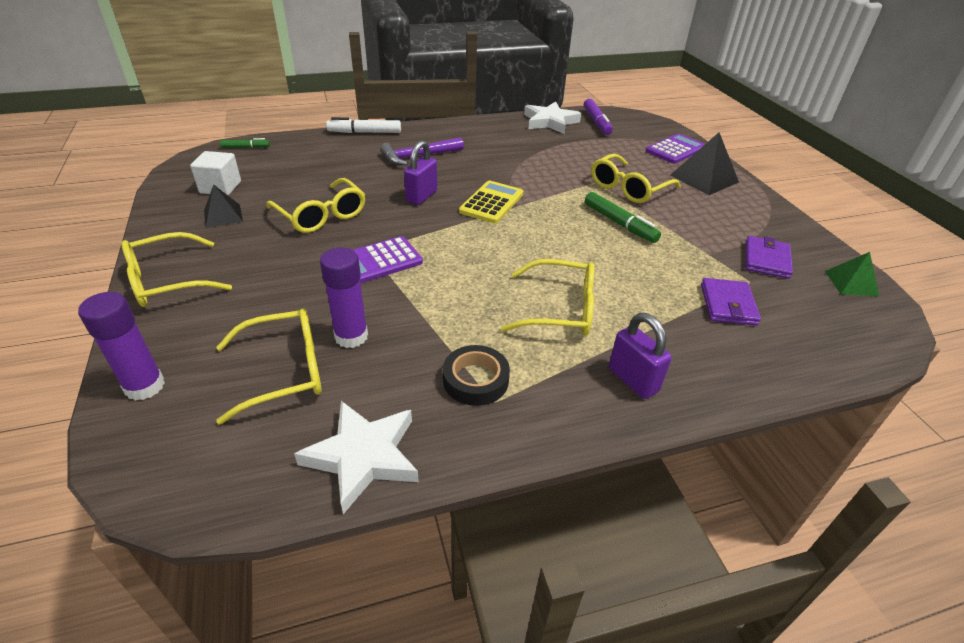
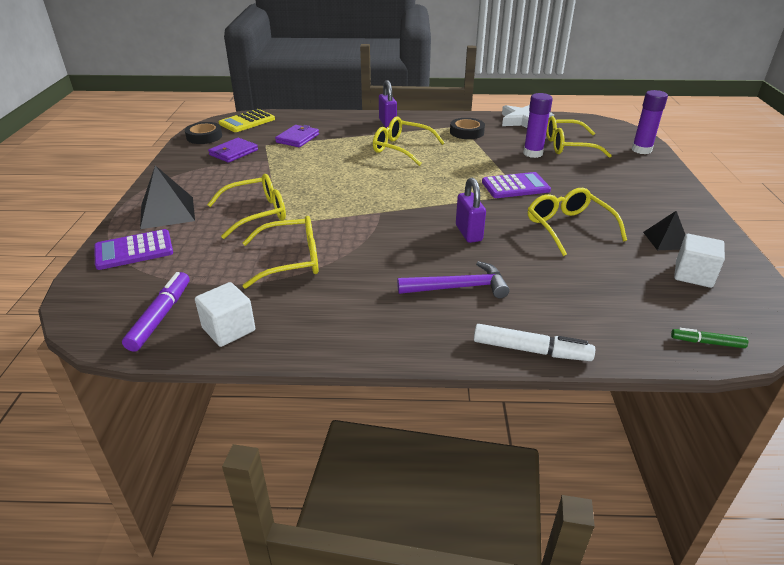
camera: 160 degrees left, 5 degrees down
(167, 281) = (672, 194): yellow glasses -> yellow glasses (291, 260)
(421, 196) = (468, 233): purple padlock -> purple padlock turned 60 degrees counterclockwise
(491, 203) = (402, 217): yellow calculator -> yellow calculator (247, 121)
(550, 122) = (229, 329): white star -> white cube
(619, 223) = (306, 186): green marker -> none
(851, 283) = (204, 137): green pyramid -> black tape

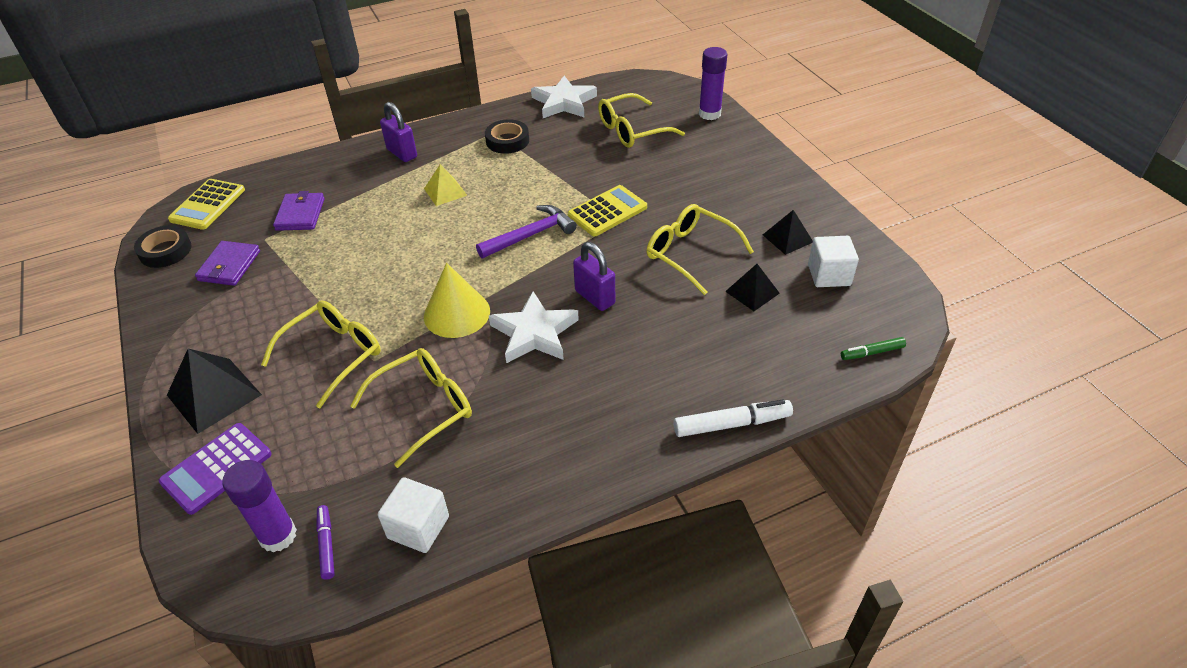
camera: 25 degrees left, 10 degrees up
(160, 317) = (326, 545): purple marker -> purple marker, size x0.60
(357, 214) = (457, 313): none -> yellow cone
(401, 148) = (445, 192): yellow glasses -> yellow pyramid
(405, 241) = (534, 333): none -> white star
(458, 287) = (624, 375): purple hammer -> purple hammer (530, 235)
(515, 186) = (607, 211): purple calculator -> yellow calculator
(533, 153) = (600, 154): purple glue stick -> purple glue stick (278, 536)
(609, 266) = (752, 292): none -> black pyramid

